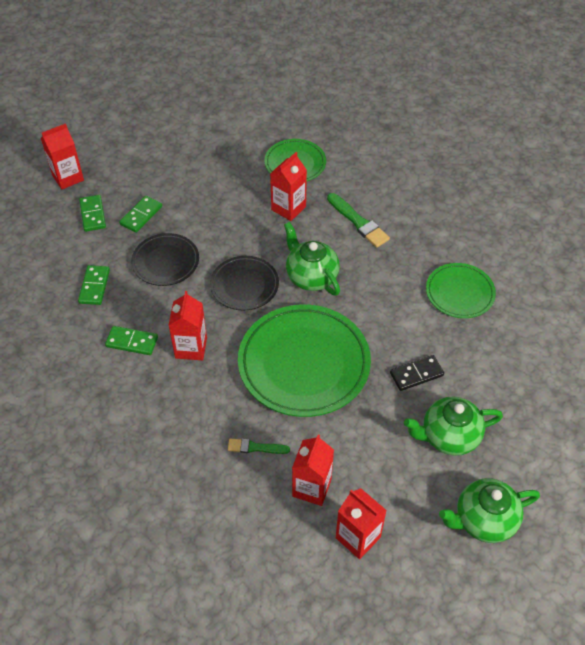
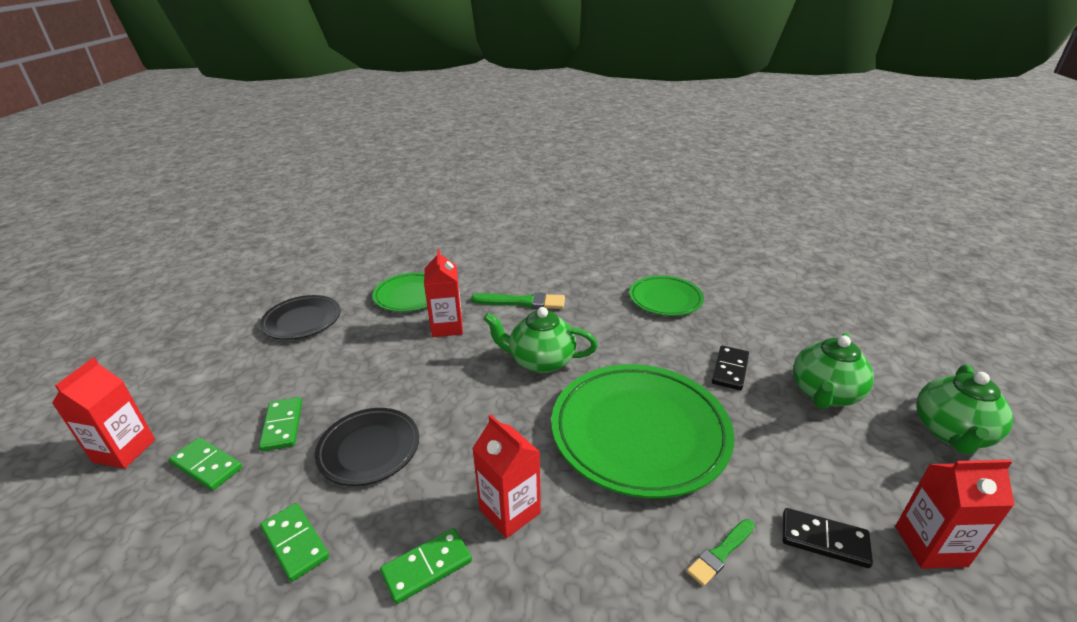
camera: 45 degrees left, 20 degrees down
(244, 285) = (488, 410): black plate -> black plate (302, 321)
(311, 487) = (824, 539): red carton -> black domino

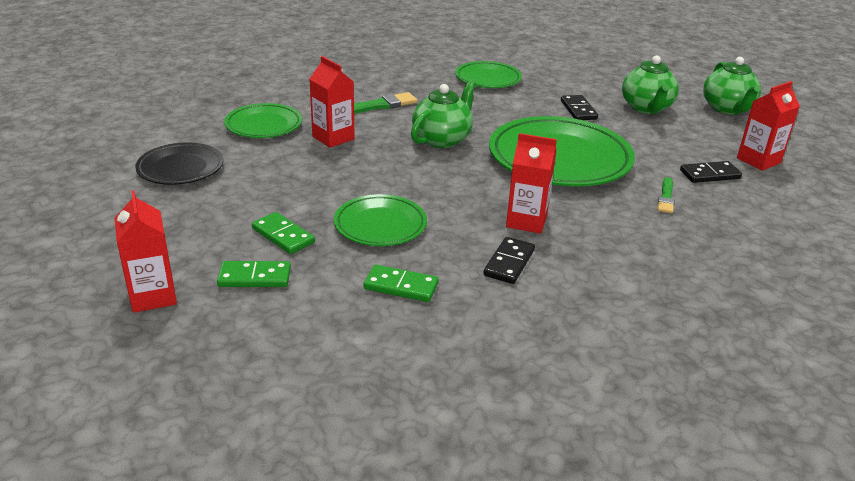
camera: 35 degrees left, 0 degrees up
(369, 449) = (380, 225): black plate -> green plate
(427, 567) = (509, 263): green domino -> black domino
(540, 361) = (442, 139): green teapot -> green teapot turned 150 degrees clockwise

